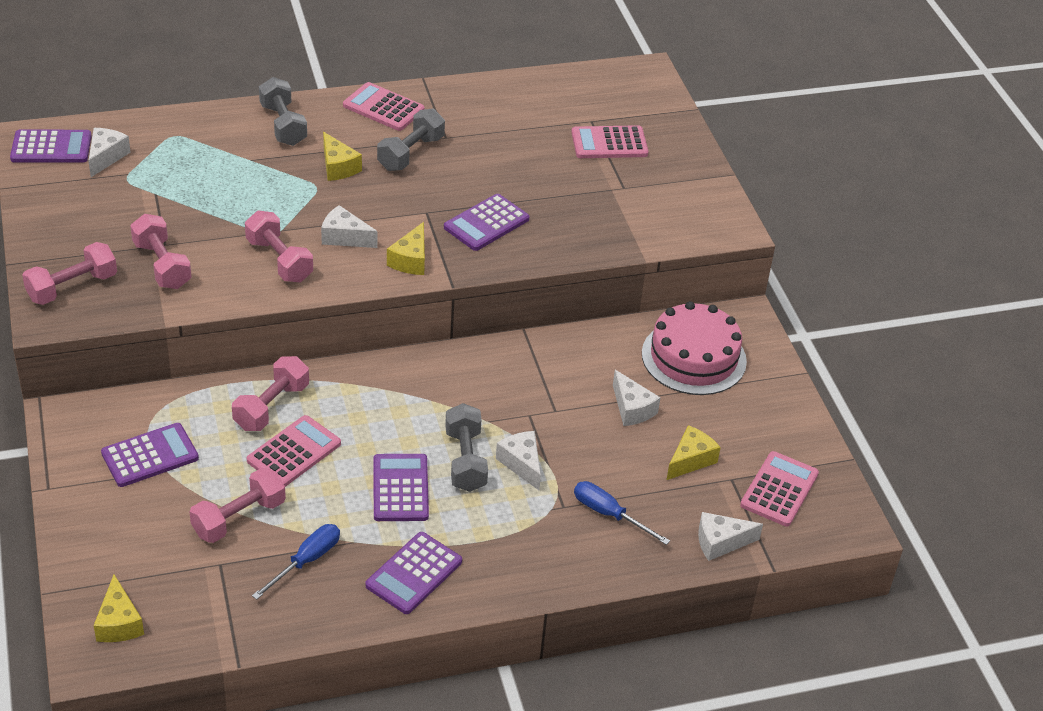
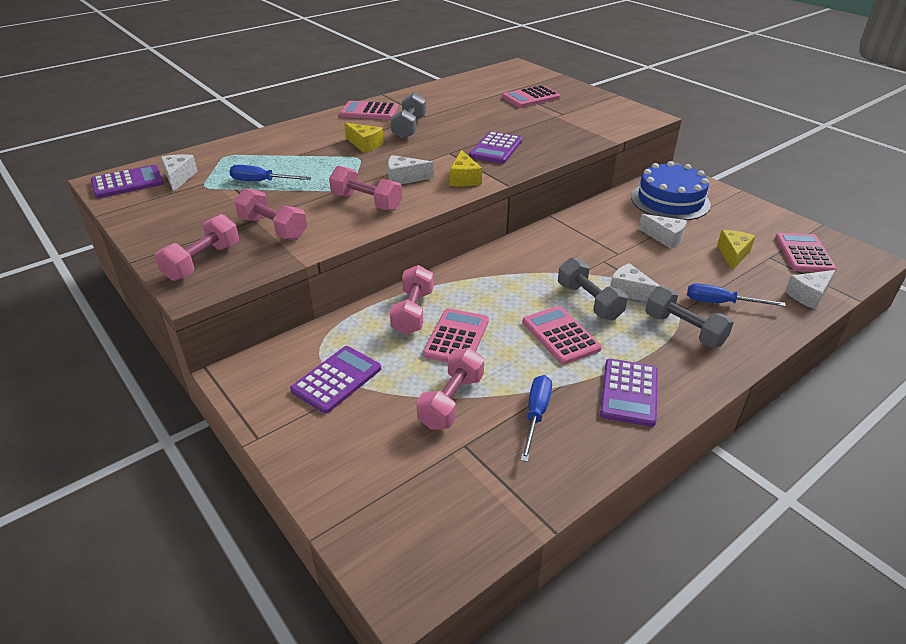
camera: 20 degrees left, 5 degrees down
(119, 622) = (409, 537): yellow cheese -> none
(188, 191) = (262, 182): none -> blue screwdriver
(283, 125) = (306, 133): grey dumbbell -> grey dumbbell (684, 330)
(400, 488) = (560, 335): purple calculator -> pink calculator
(693, 357) = (670, 201): pink cake -> blue cake

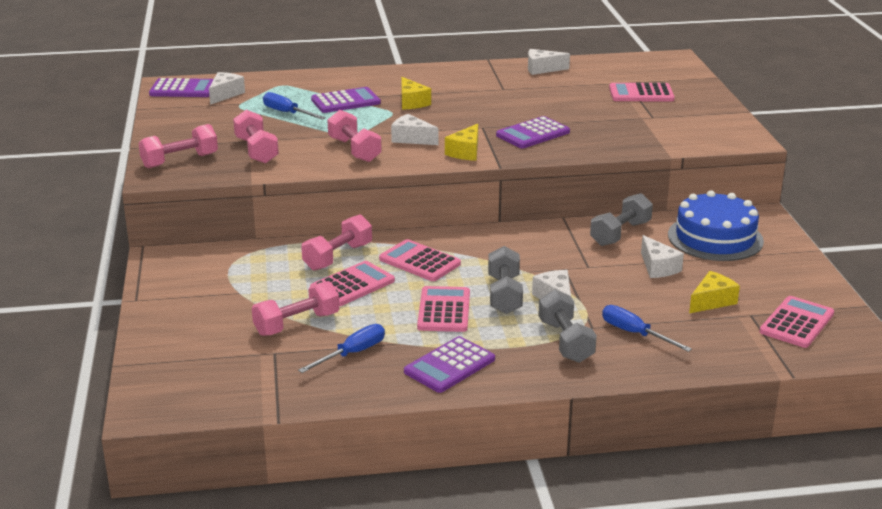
camera: 30 degrees right, 10 degrees down
(336, 379) = (227, 283): purple calculator -> purple calculator (345, 101)
(369, 111) = (453, 73): pink calculator -> pink calculator (419, 262)
(409, 128) = (473, 96): grey dumbbell -> grey dumbbell (620, 233)
(808, 295) = (741, 356): white cheese -> white cheese (542, 69)

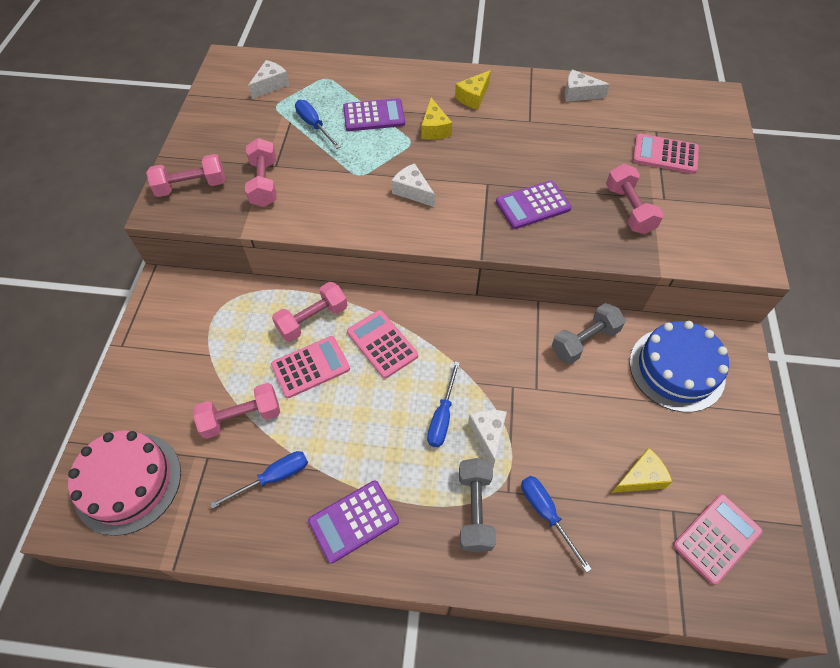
camera: 15 degrees right, 30 degrees up
(183, 89) = (237, 70): purple calculator -> none
(197, 379) = (128, 482): none -> pink cake
(354, 150) = (353, 200): pink dumbbell -> pink dumbbell (629, 209)
(444, 310) = (378, 428): pink calculator -> none
(465, 152) = (456, 225): yellow cheese -> yellow cheese (473, 97)
(504, 295) = (442, 416): grey dumbbell -> blue screwdriver
(658, 267) = (604, 406): white cheese -> none

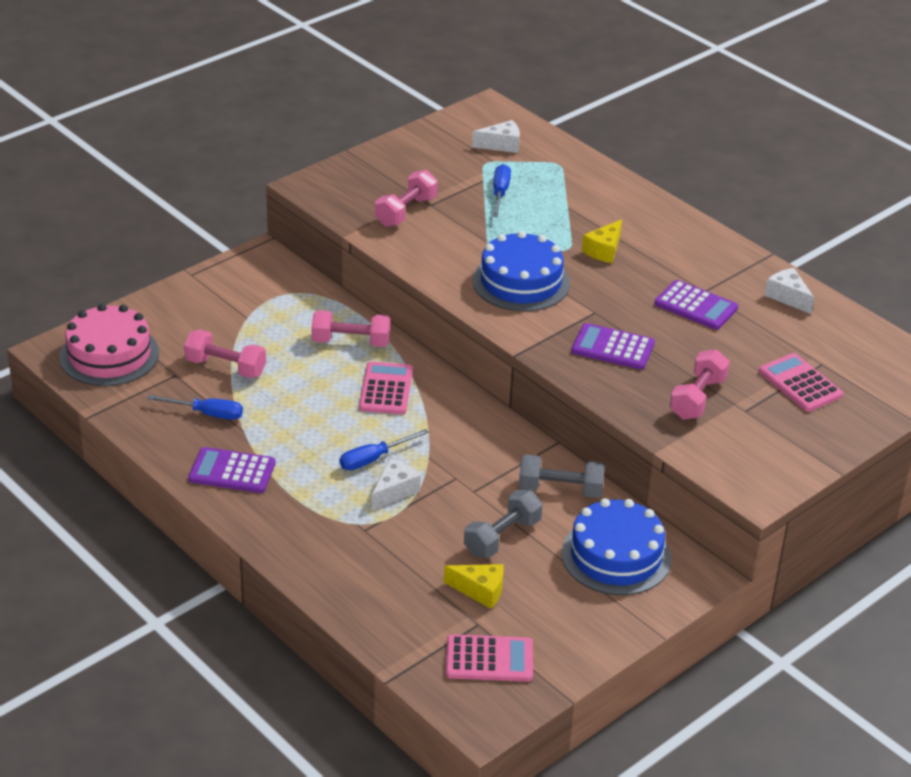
camera: 40 degrees right, 20 degrees down
(191, 186) = (347, 184): pink dumbbell -> none
(310, 367) = (312, 369): pink calculator -> none
(374, 116) = (562, 213): purple calculator -> purple calculator (696, 306)
(412, 191) = (521, 282): white cheese -> blue cake
(473, 97) = (676, 246): yellow cheese -> none
(475, 509) = (326, 522): grey dumbbell -> grey dumbbell (502, 537)
(546, 514) = (375, 559): blue screwdriver -> none

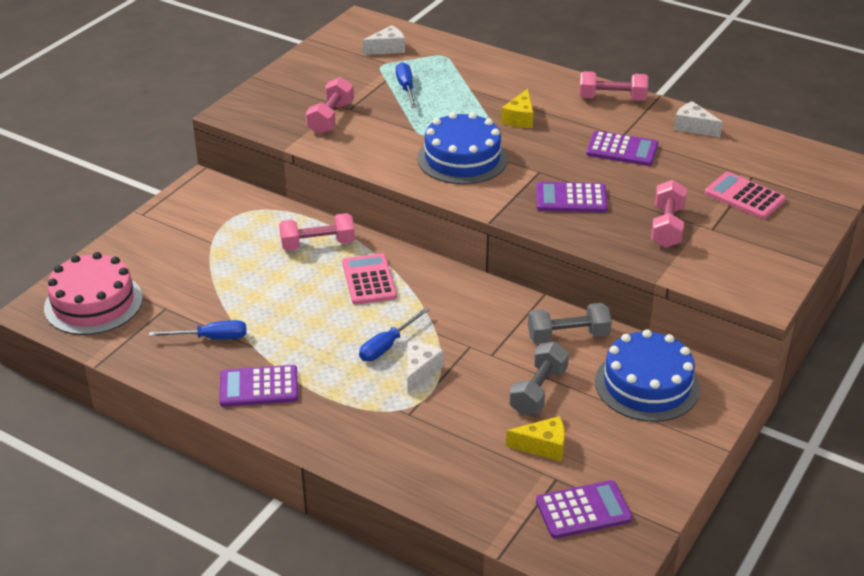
camera: 15 degrees left, 0 degrees up
(225, 367) = (211, 291): pink dumbbell -> pink dumbbell (612, 99)
(489, 659) = (583, 510): pink calculator -> purple calculator

